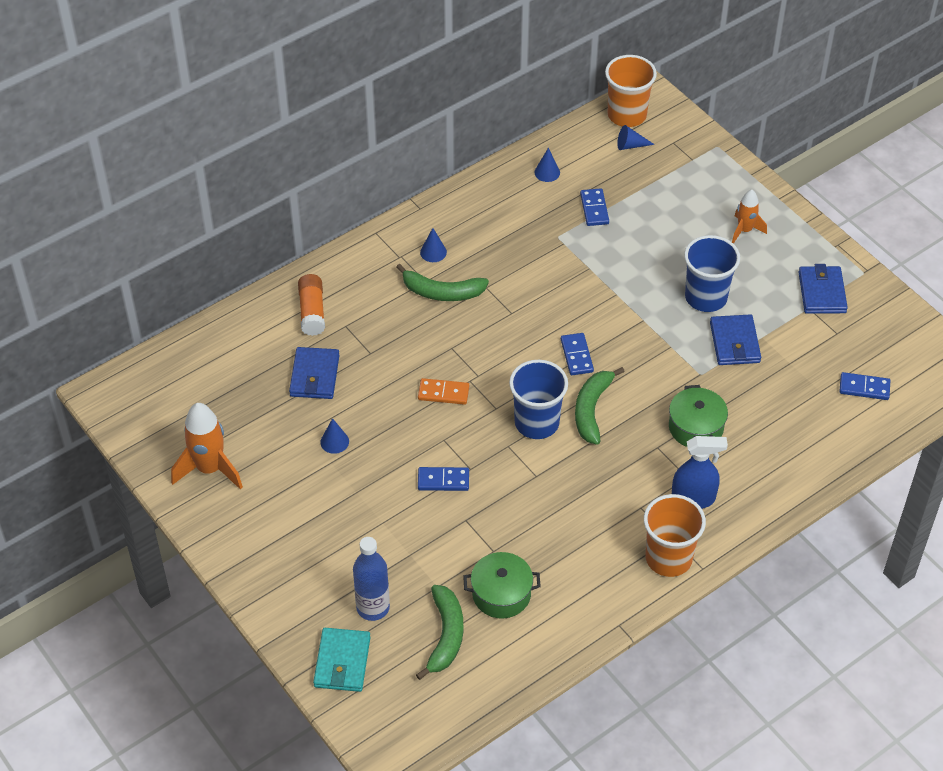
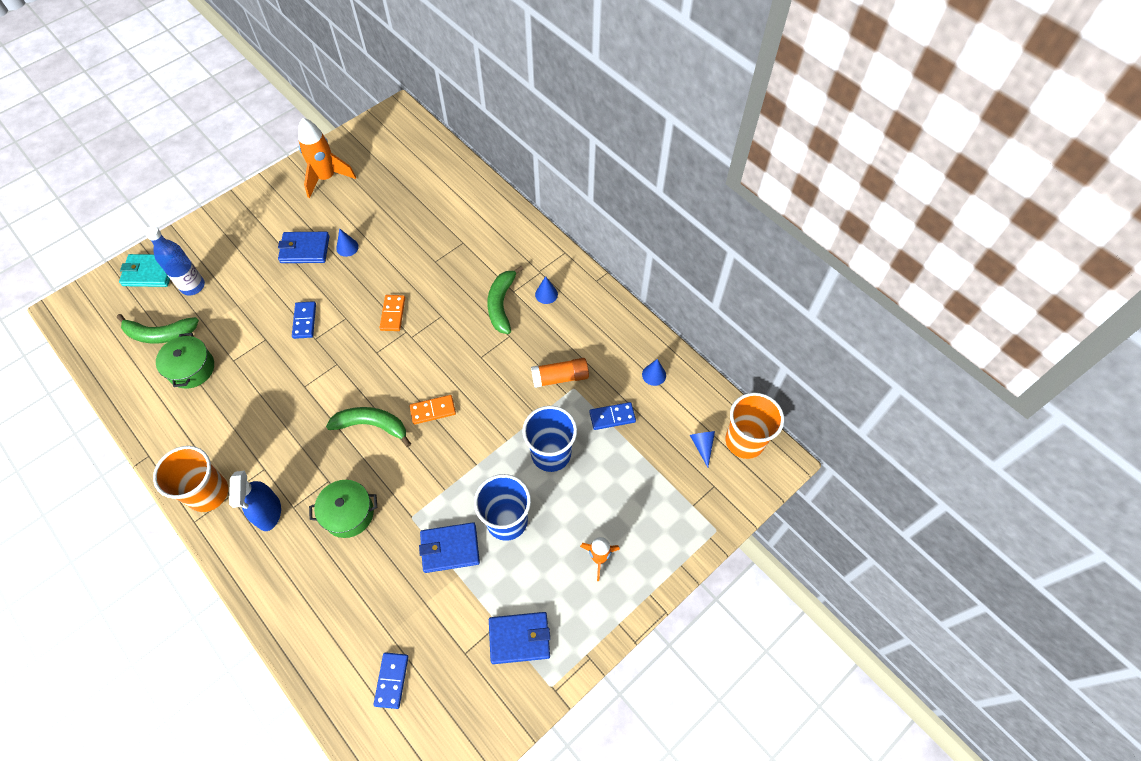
camera: 85 degrees right, 10 degrees up
(312, 312) = (476, 220): orange glue stick -> orange glue stick (560, 377)
(314, 376) = (412, 228): blue wallet -> blue wallet (305, 249)
(537, 422) = (359, 383): blue cup -> blue cup (551, 454)
(576, 356) = (433, 410): blue domino -> orange domino

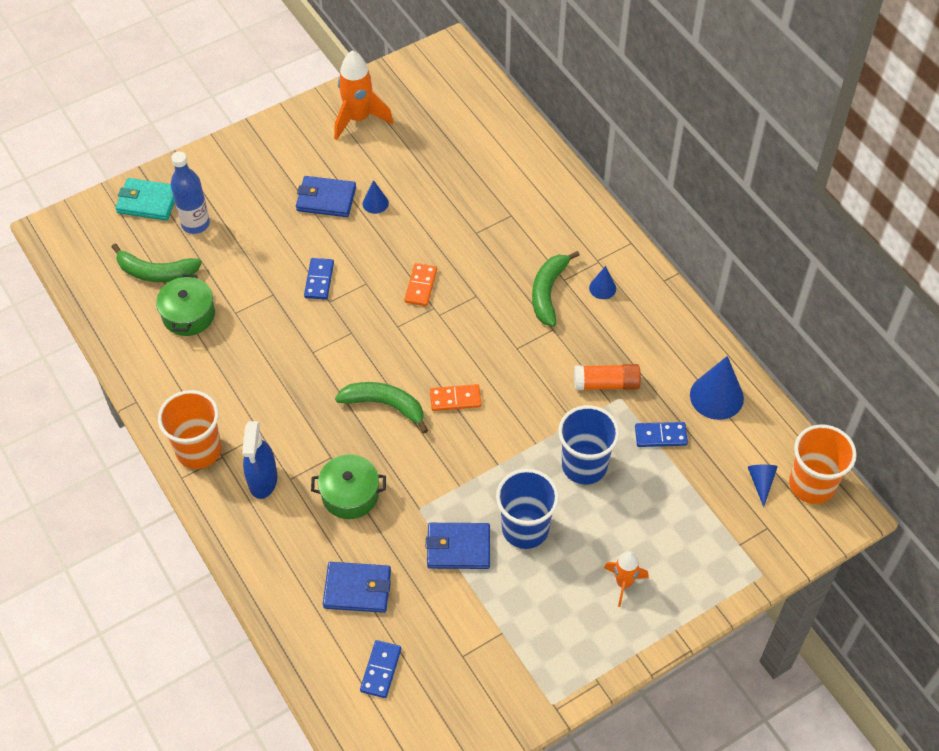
camera: 10 degrees right, 5 degrees down
(519, 638) = (524, 651): blue wallet -> blue wallet (357, 589)
(654, 375) = (716, 396): blue cone -> blue cone, size x1.89

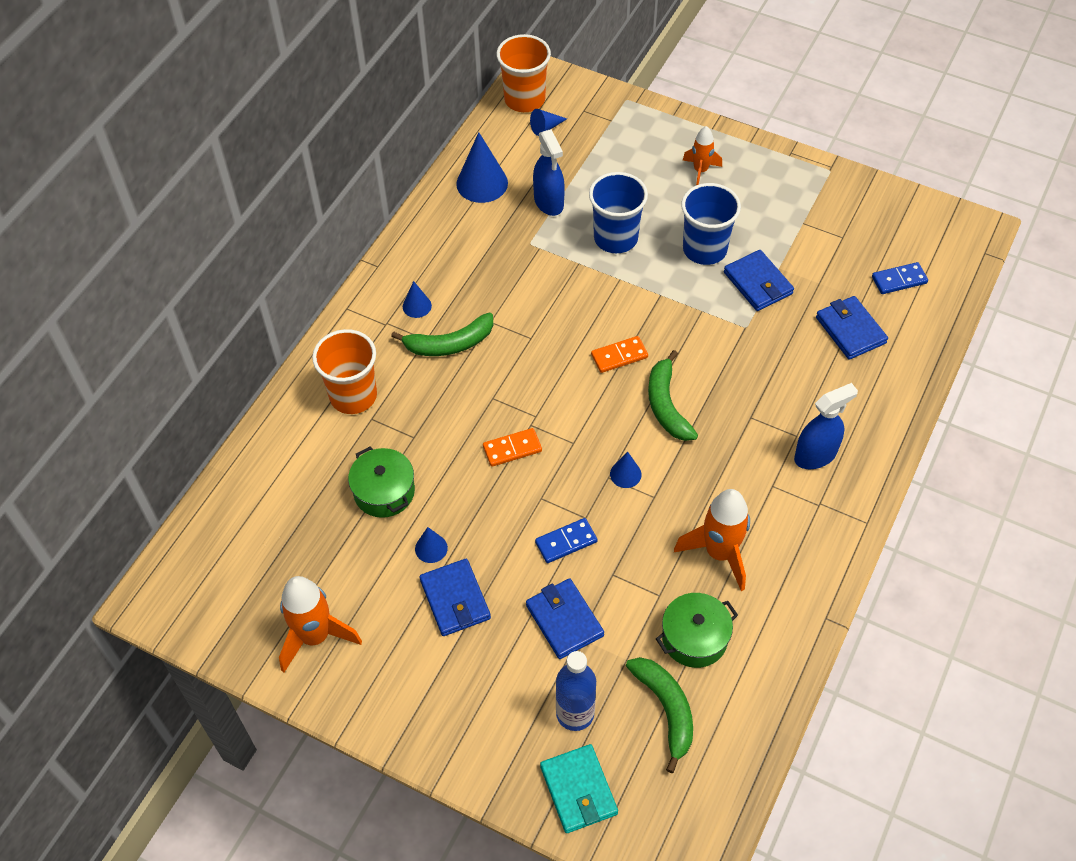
camera: 120 degrees left, 0 degrees up
(199, 450) = (830, 526): orange cup -> orange cup (353, 396)
(236, 366) = (719, 553): none -> orange rocket
(262, 250) = (564, 620): none -> blue wallet
(345, 344) = (625, 474): none -> blue cone
(350, 494) = (774, 382): green pot -> green pot (384, 492)
(455, 399) = (619, 356): orange domino -> orange domino turned 75 degrees counterclockwise
(606, 384) = (523, 258): orange glue stick -> none
(660, 436) = (549, 202): blue domino -> blue spray bottle

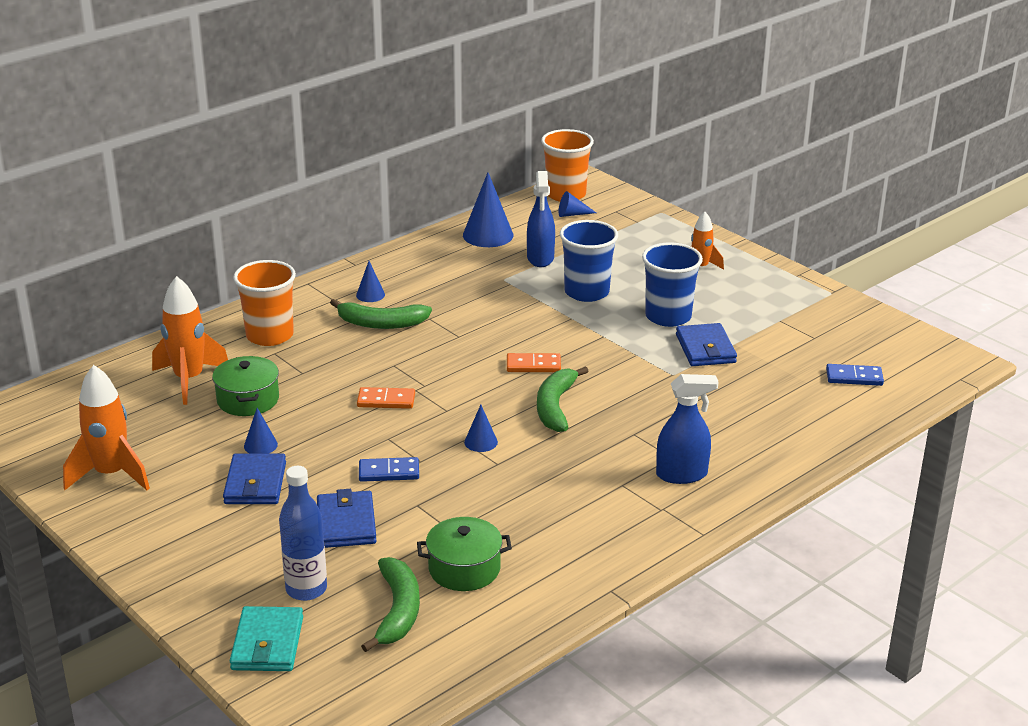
camera: 20 degrees right, 25 degrees down
(719, 553) = (533, 517): orange rocket -> orange rocket (189, 380)
(850, 330) = (779, 399): blue wallet -> none

